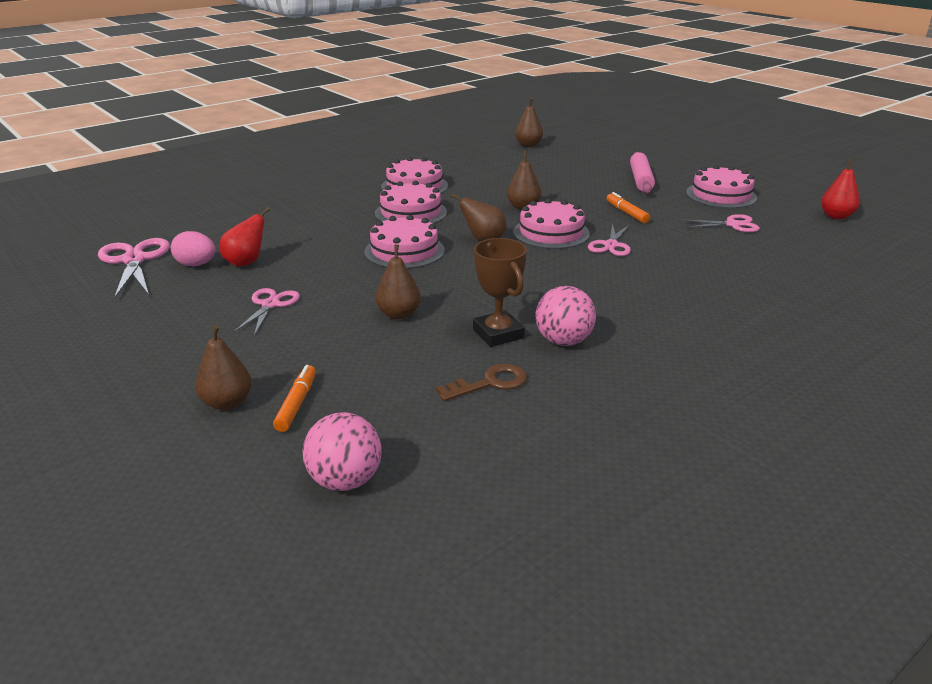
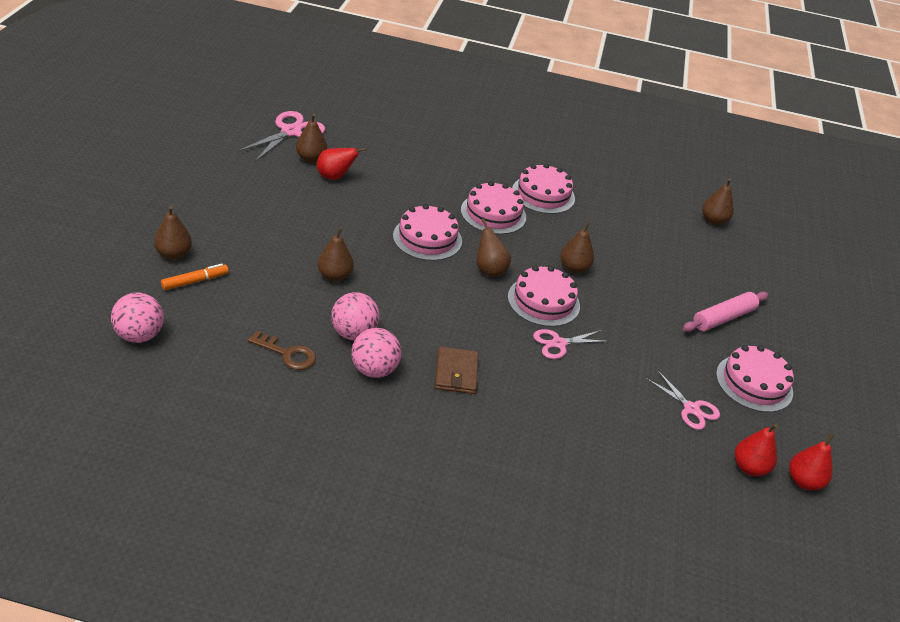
camera: 45 degrees right, 10 degrees up
(196, 264) = (311, 158): pink egg -> brown pear
(270, 305) = (292, 215): pink scissors -> none
(498, 334) = (353, 333): brown trophy -> pink ball
(606, 301) = (456, 373): none -> brown wallet
(626, 213) = (635, 332): orange marker -> none
(811, 228) = (749, 467): none -> red pear

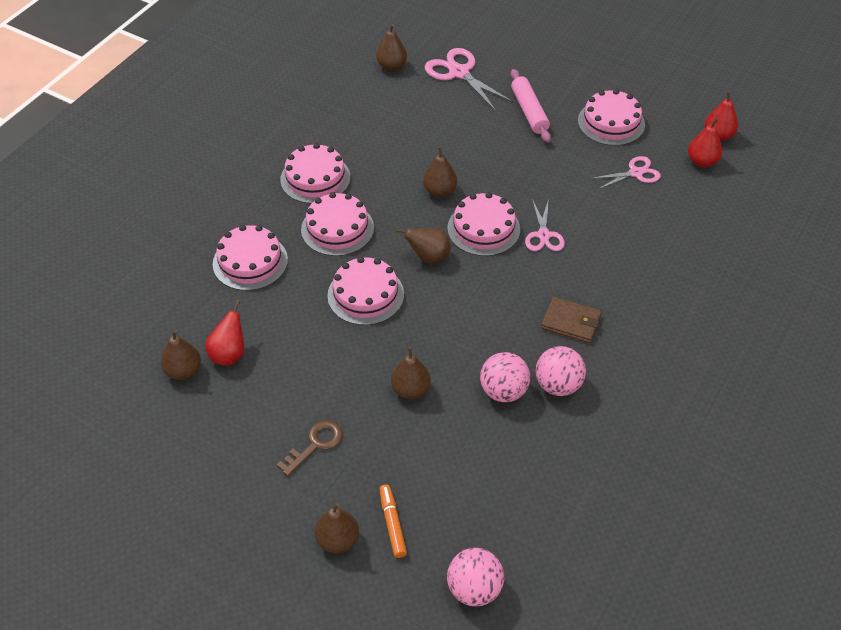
camera: 65 degrees left, 10 degrees up
(287, 354) = (524, 454): brown key -> brown key (315, 444)
(291, 132) = (117, 381): pink scissors -> pink scissors (459, 73)
(432, 174) = (250, 262): none -> pink cake

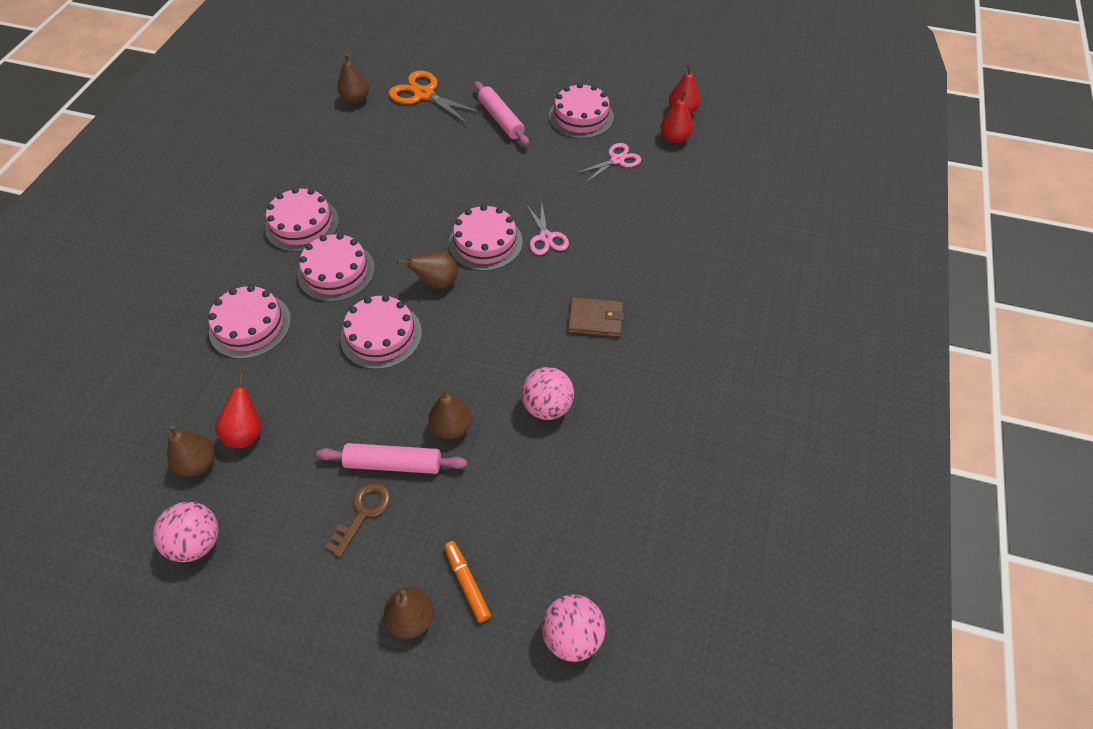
camera: 15 degrees left, 5 degrees up
(351, 409) = (393, 463): none -> pink rolling pin
(440, 191) = (432, 213): brown pear -> none
(459, 73) = (424, 94): pink scissors -> orange scissors
(558, 385) = (600, 387): pink ball -> pink ball (197, 542)

